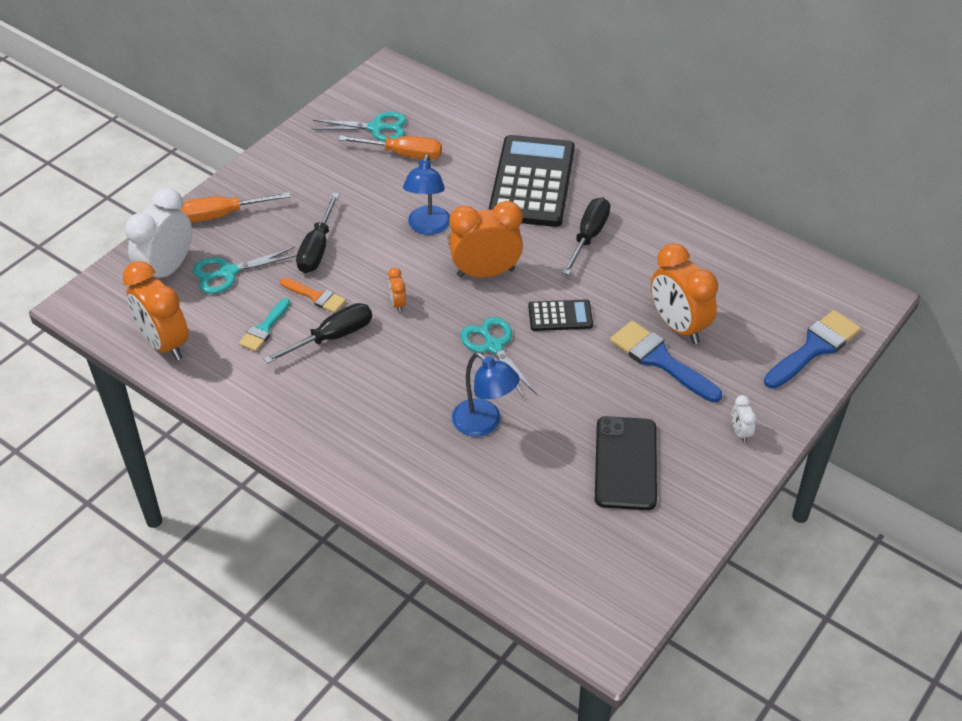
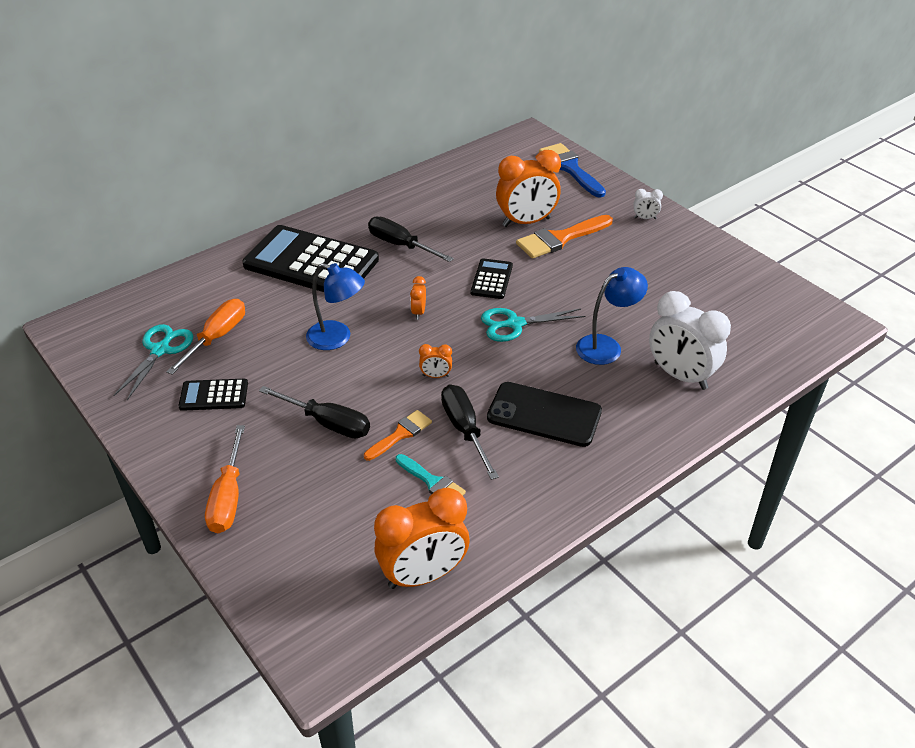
camera: 75 degrees left, 5 degrees down
(167, 270) = (298, 561): white clock -> white clock (680, 376)
(228, 272) = (330, 503): turquoise scissors -> none
(331, 174) = (214, 395): none -> black calculator
(485, 273) = (418, 312): orange clock -> orange clock, size x0.44
(625, 463) = (665, 278): black phone -> black phone (544, 414)
(660, 360) = (560, 238): blue brush -> orange brush

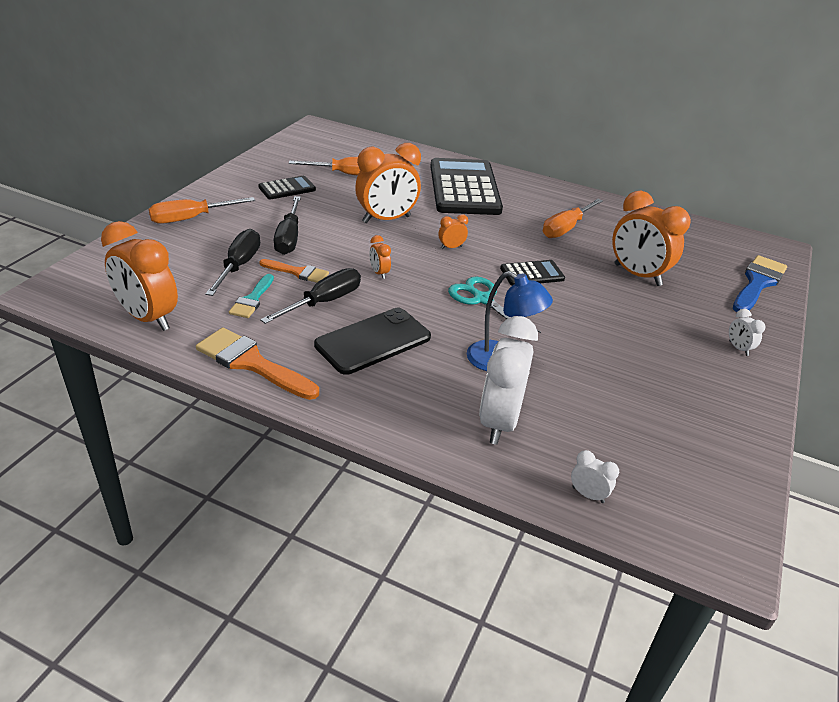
camera: 60 degrees right, 5 degrees down
(160, 350) = (318, 159): turquoise scissors -> none
(214, 395) = (287, 188): black calculator -> black calculator turned 90 degrees clockwise
(337, 338) = (386, 219): blue lamp -> orange clock
(400, 245) = (528, 220): black screwdriver -> black screwdriver (239, 266)
(430, 229) = (566, 228): none -> orange screwdriver
(544, 414) = (373, 341): black phone -> black phone turned 60 degrees clockwise
(560, 238) = (636, 299): orange brush -> orange brush (252, 363)
(770, 361) = (588, 495): none -> white clock

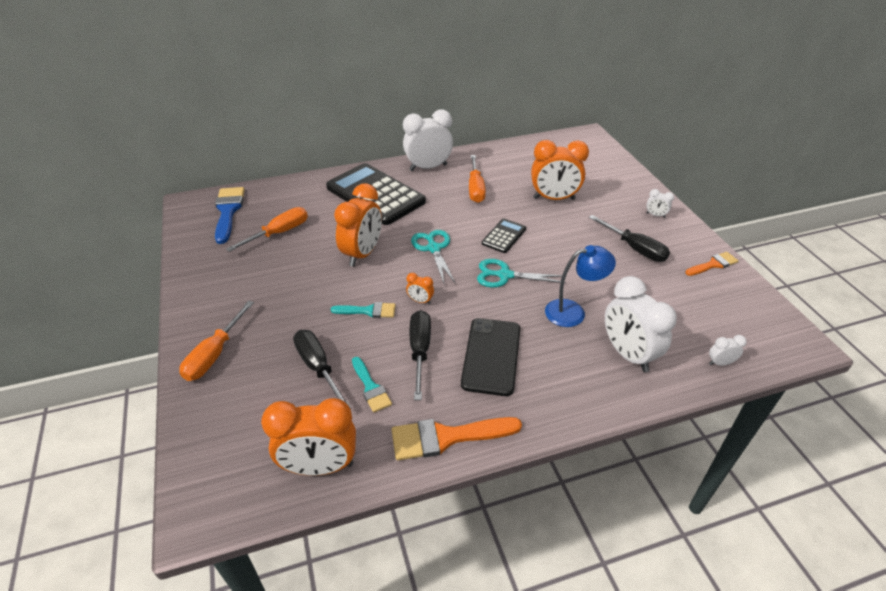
camera: 40 degrees left, 5 degrees up
(287, 188) = (251, 274): black calculator -> none
(289, 238) = (318, 317): black screwdriver -> black screwdriver (635, 248)
(298, 272) = (368, 340): orange brush -> orange brush (713, 264)
(329, 255) = (368, 311): none -> turquoise brush
(451, 247) = (433, 248): orange clock -> turquoise scissors
(546, 192) = (428, 167): none -> white clock
(757, 283) = (609, 165): blue brush -> blue brush (228, 211)

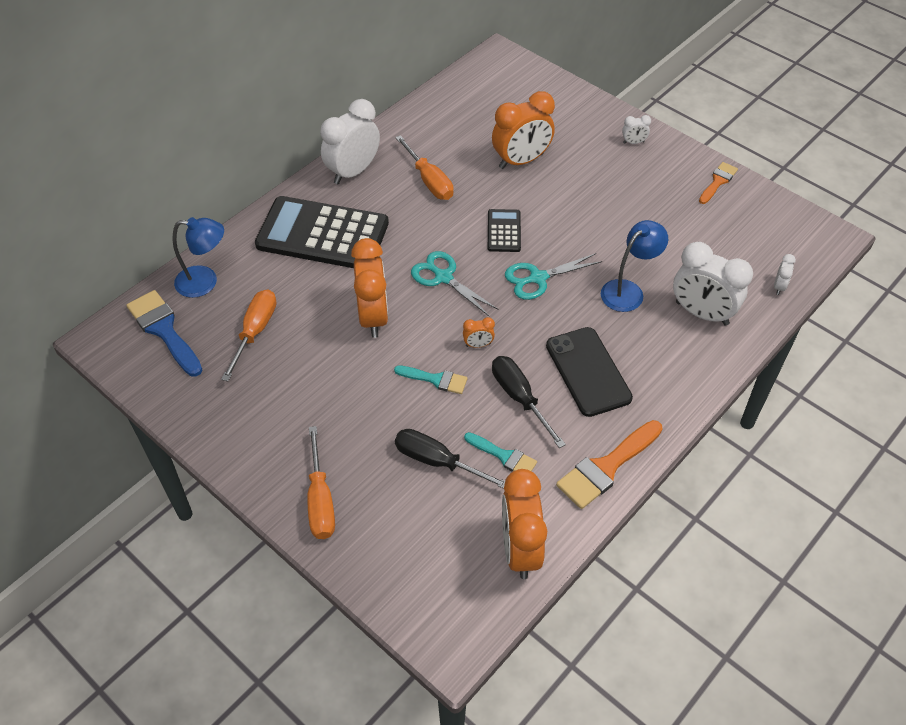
camera: 30 degrees left, 10 degrees up
(278, 195) = (205, 282): none -> blue lamp
(320, 466) = (520, 549): orange clock -> orange clock turned 120 degrees clockwise
(368, 311) = (435, 379): turquoise brush -> turquoise brush turned 45 degrees clockwise
(635, 248) = (639, 192): black screwdriver -> none
(720, 363) = (779, 286): white clock -> white clock turned 150 degrees clockwise

